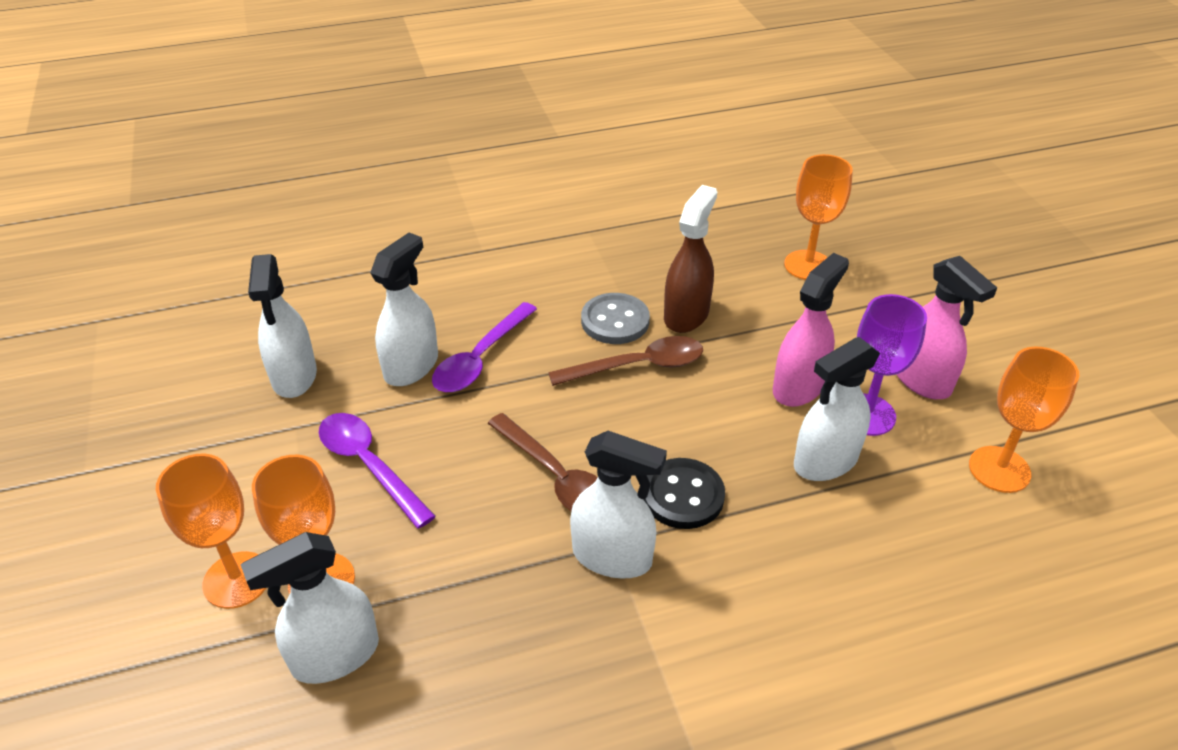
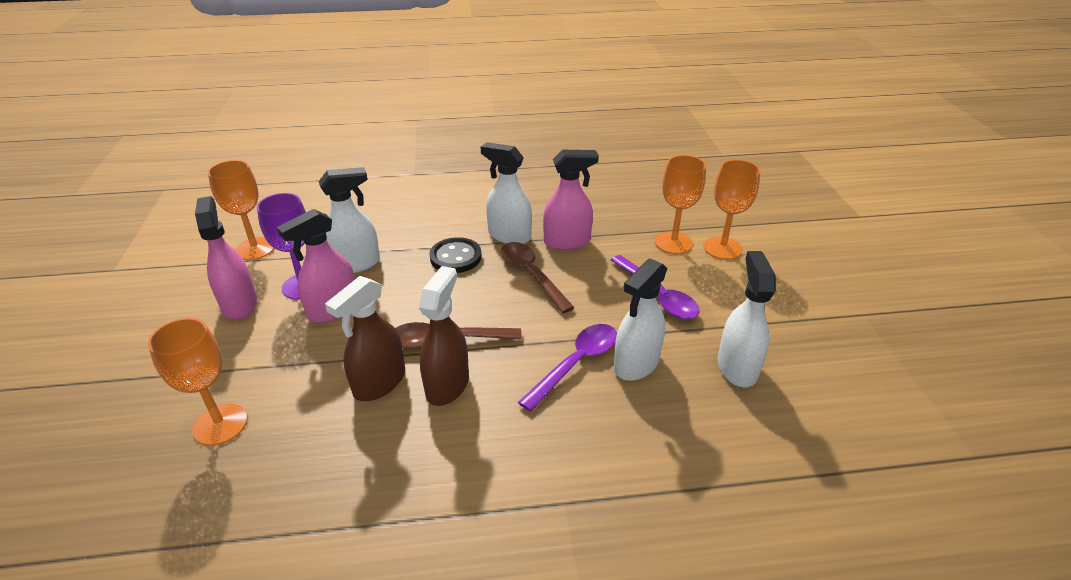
camera: 170 degrees left, 5 degrees down
(335, 655) = (658, 216): white spray bottle -> none
(509, 556) = (567, 242): none -> pink spray bottle
(615, 321) = (447, 385): grey button -> brown spray bottle

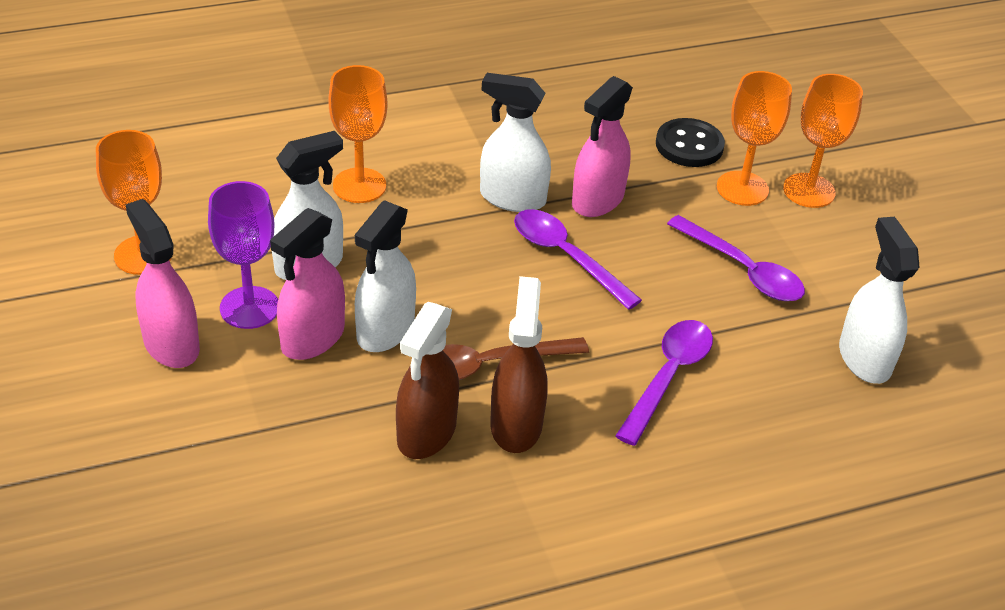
camera: 15 degrees left, 5 degrees up
(220, 424) = (244, 513): orange goblet -> orange goblet (359, 185)
(455, 257) = (449, 240): black button -> black button (689, 145)
(531, 274) = (566, 256): brown spoon -> purple spoon
(567, 242) = (597, 200): pink spray bottle -> pink spray bottle turned 150 degrees clockwise
(636, 364) = (742, 368): white spray bottle -> white spray bottle (385, 330)

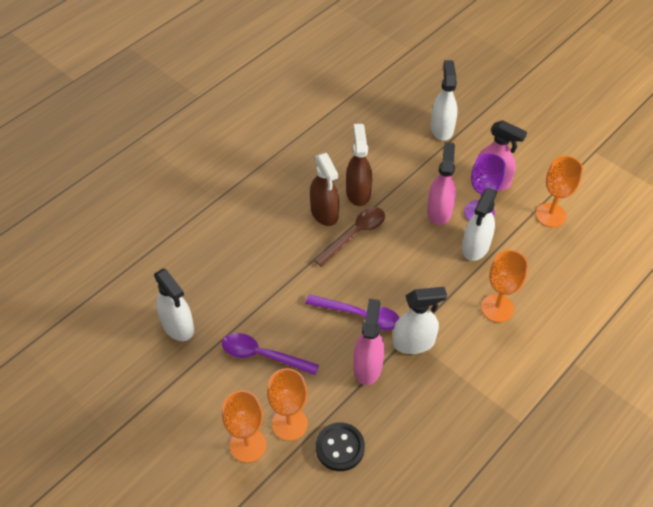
camera: 155 degrees right, 10 degrees up
(385, 330) = (412, 230): white spray bottle -> white spray bottle (442, 128)
(668, 376) = (271, 268): purple spoon -> none

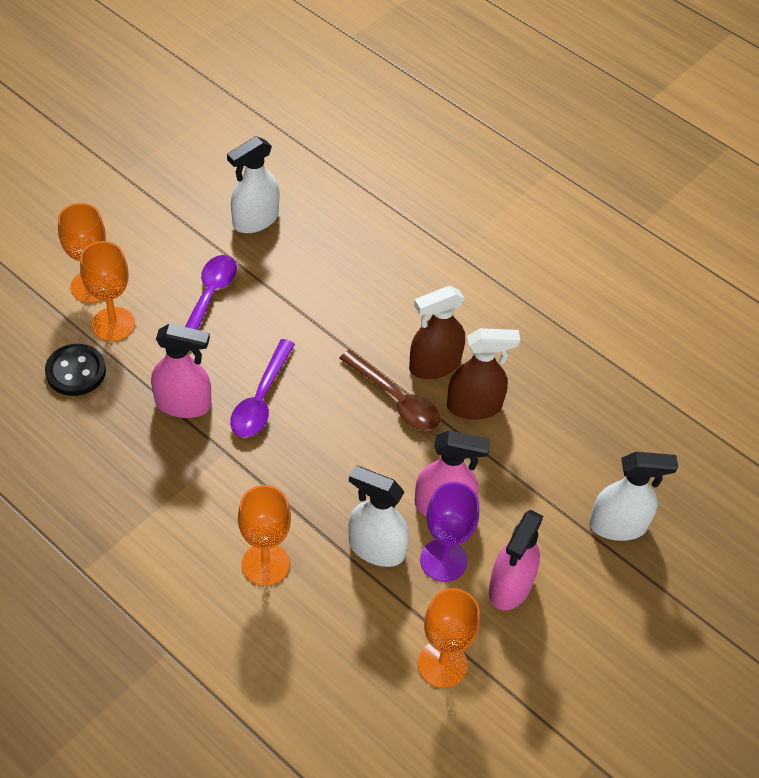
camera: 85 degrees right, 0 degrees up
(414, 342) = (215, 457): white spray bottle -> none

